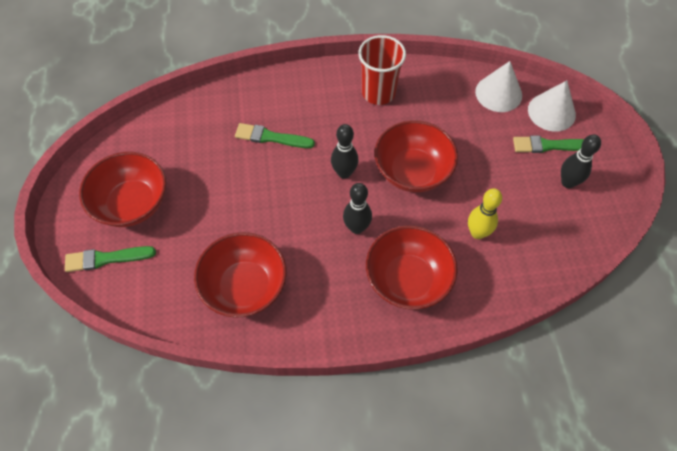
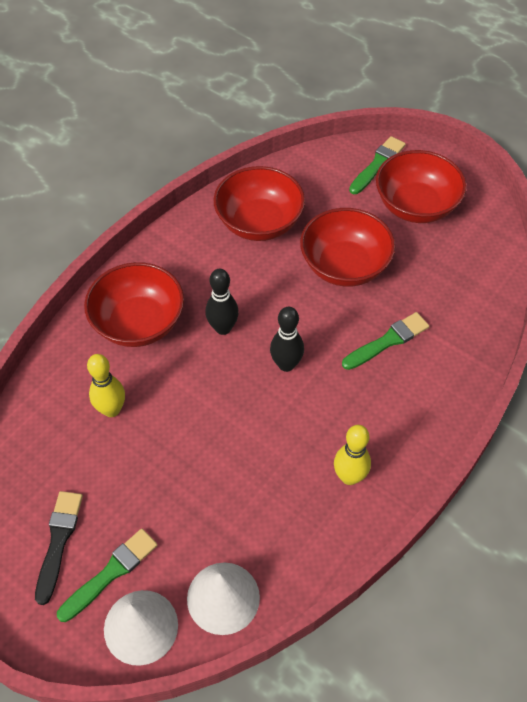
camera: 135 degrees right, 5 degrees down
(378, 92) = (349, 477): red cup -> yellow bowling pin
(412, 171) = (226, 419): red bowl -> red bowl (344, 266)
(568, 182) = (58, 541): black bowling pin -> black brush

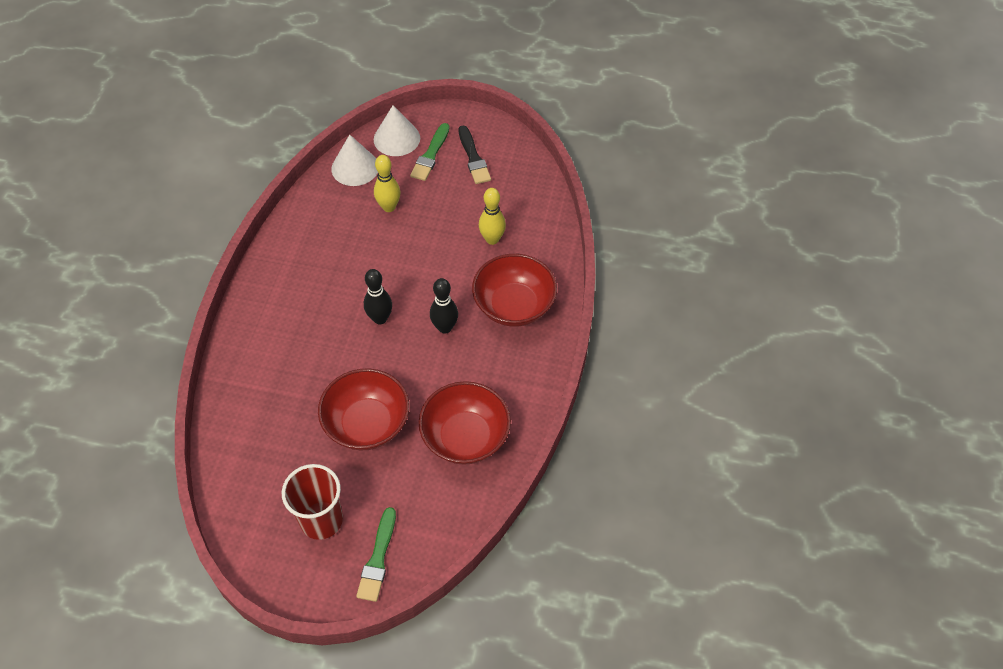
camera: 155 degrees right, 0 degrees up
(349, 477) = (300, 260): yellow bowling pin -> yellow bowling pin (389, 207)
(387, 341) = (305, 369): green brush -> none
(415, 206) = (321, 520): red bowl -> red cup

